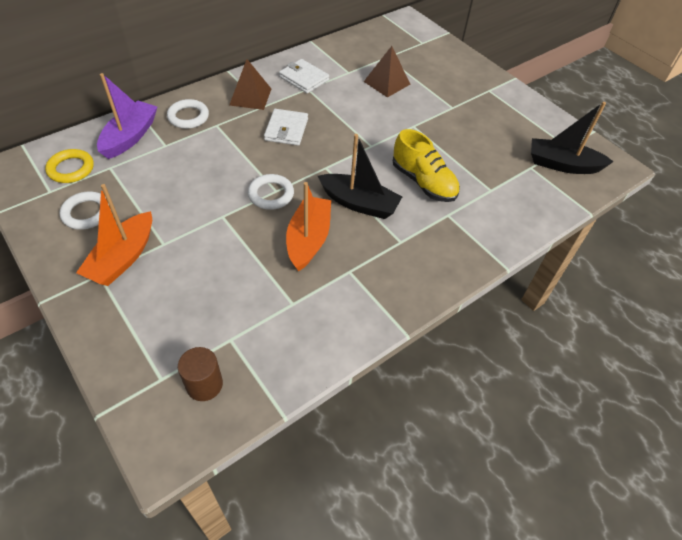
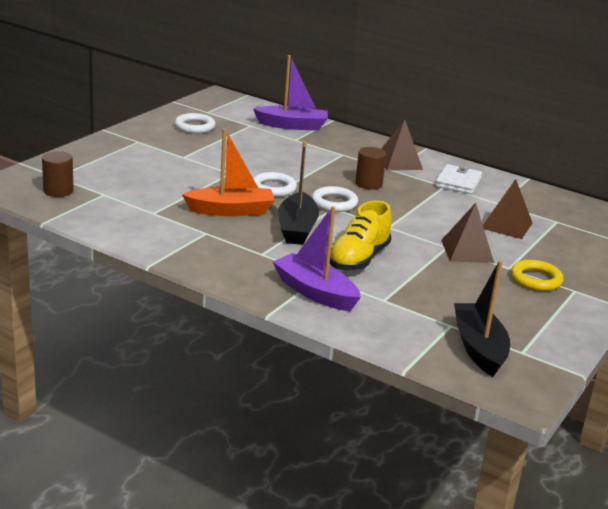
camera: 70 degrees right, 25 degrees down
(71, 169) = (236, 113): yellow ring -> yellow ring (536, 279)
(123, 258) = (159, 146): orange boat -> none
(188, 117) = (341, 142): white ring -> white ring (334, 203)
(286, 129) = (368, 184): white wallet -> brown cylinder
(423, 118) = (467, 251): none -> brown pyramid
(475, 227) = (315, 292): none -> purple boat

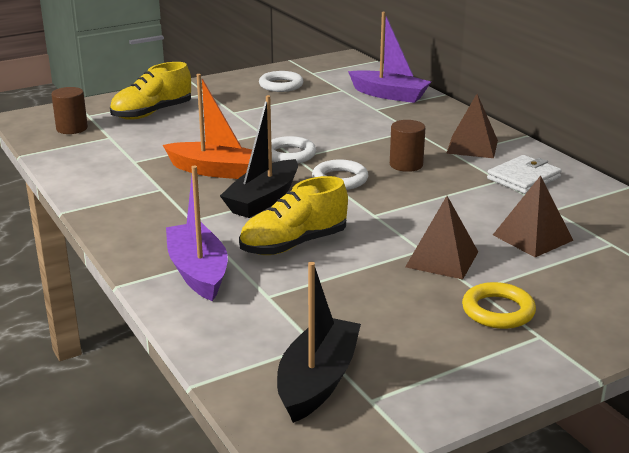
camera: 30 degrees right, 0 degrees up
(113, 167) = (152, 113): none -> yellow shoe

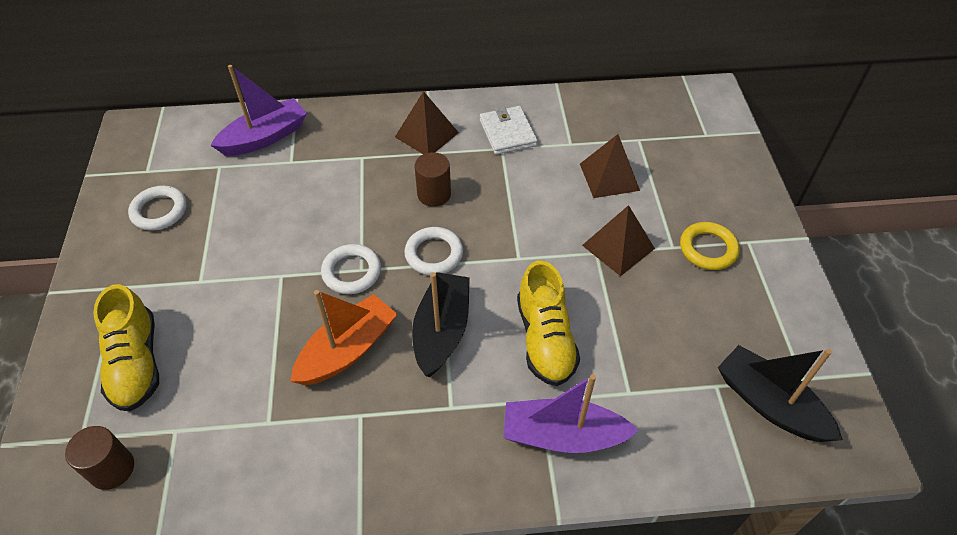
camera: 65 degrees left, 25 degrees up
(263, 200) = (442, 331): black boat -> black boat turned 135 degrees counterclockwise

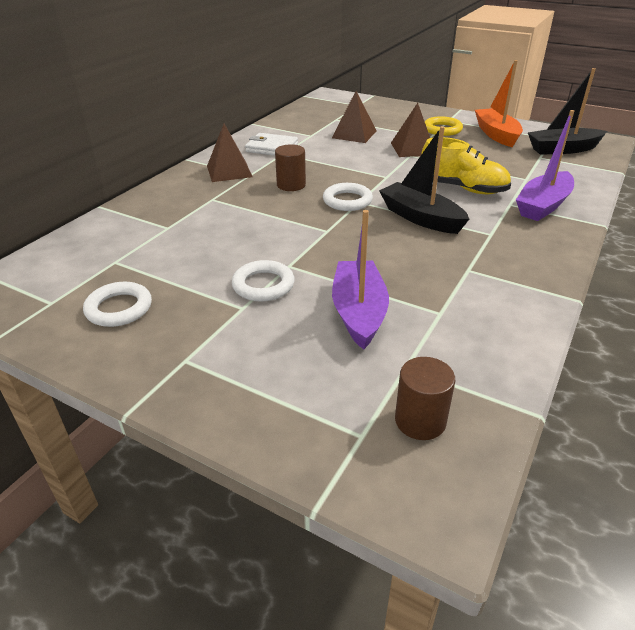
camera: 55 degrees left, 15 degrees down
(136, 363) = (300, 372): yellow shoe -> none
(265, 137) = (118, 231): purple boat -> purple boat (359, 312)
(347, 350) = (400, 257): orange boat -> orange boat (496, 135)
(351, 272) = (325, 235): white ring -> white ring (263, 285)

